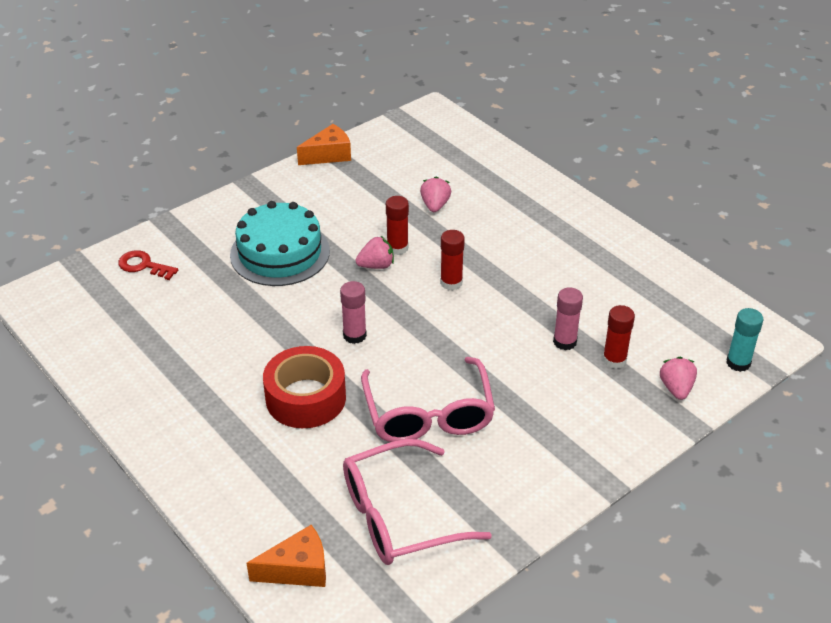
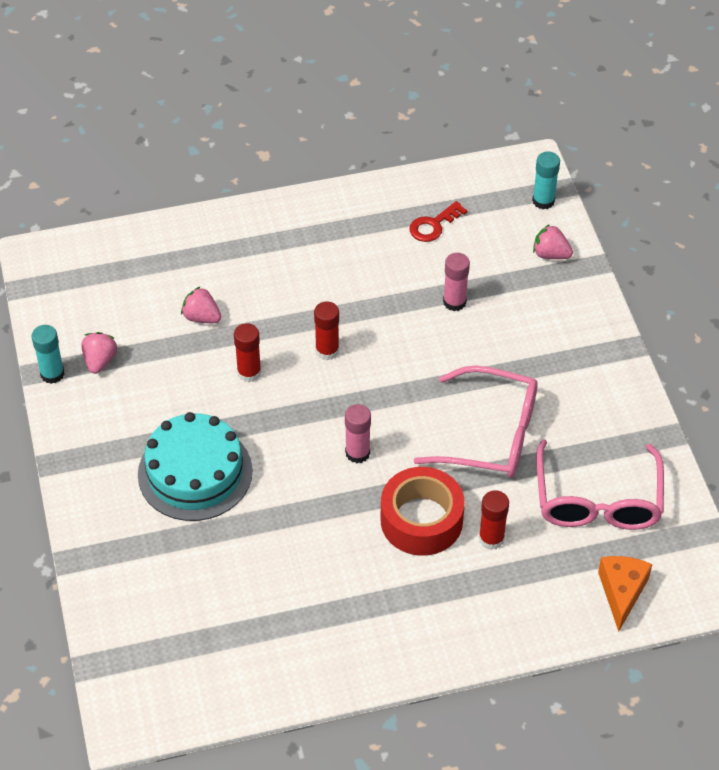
camera: 65 degrees left, 10 degrees up
(143, 266) = (139, 601): red key -> red key (433, 225)
(329, 155) = (52, 374): orange cheese -> turquoise glue stick
(376, 265) = (266, 399): pink strawberry -> pink strawberry (100, 361)
(614, 360) = (495, 278): red glue stick -> red glue stick (491, 538)

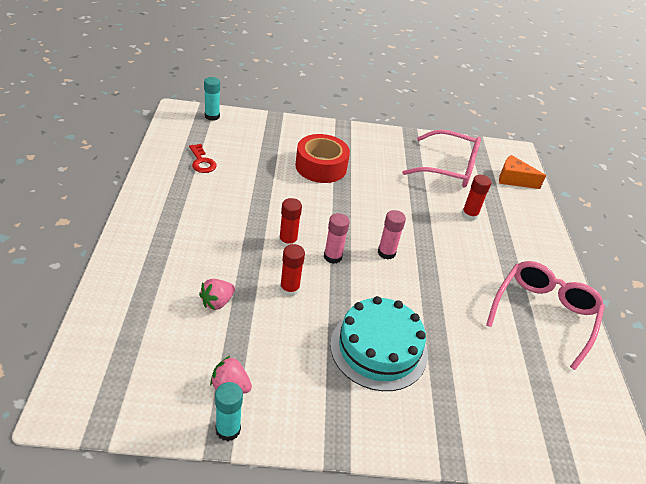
camera: 80 degrees left, 10 degrees down
(421, 520) = (450, 240): red tape -> red tape (321, 167)
(454, 302) = (274, 173): pink glue stick -> pink glue stick (332, 257)
(491, 435) = (390, 191): pink glasses -> pink glasses (543, 314)
(550, 254) = (257, 127): pink strawberry -> none

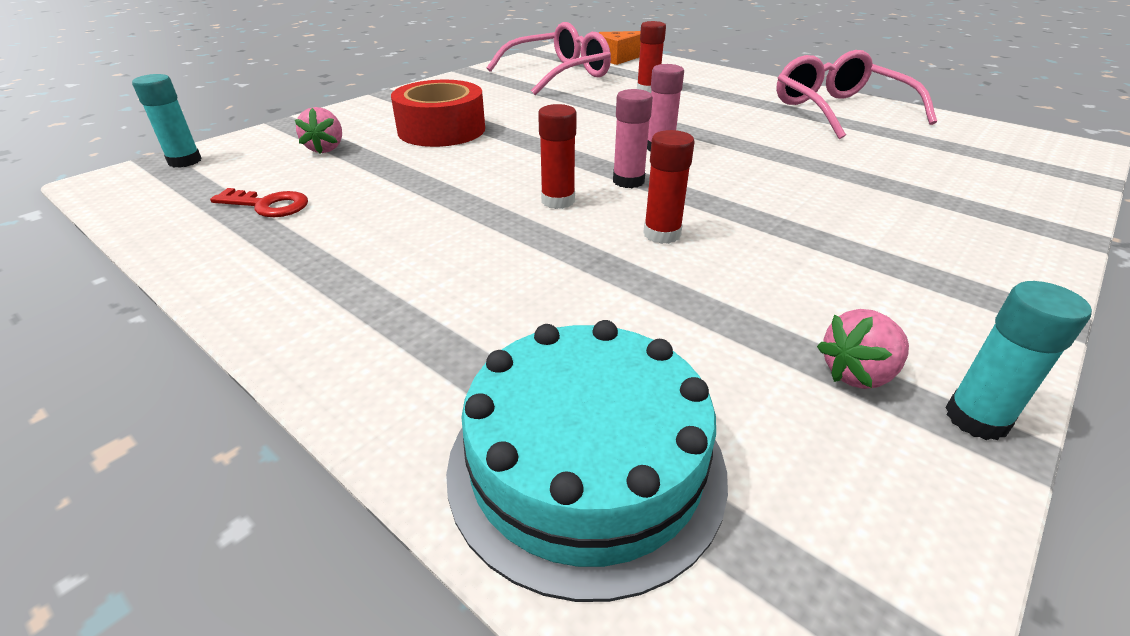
camera: 45 degrees left, 5 degrees down
(217, 302) = (628, 311): pink strawberry -> pink strawberry (326, 149)
(378, 349) = (839, 211): turquoise cake -> turquoise cake (586, 465)

